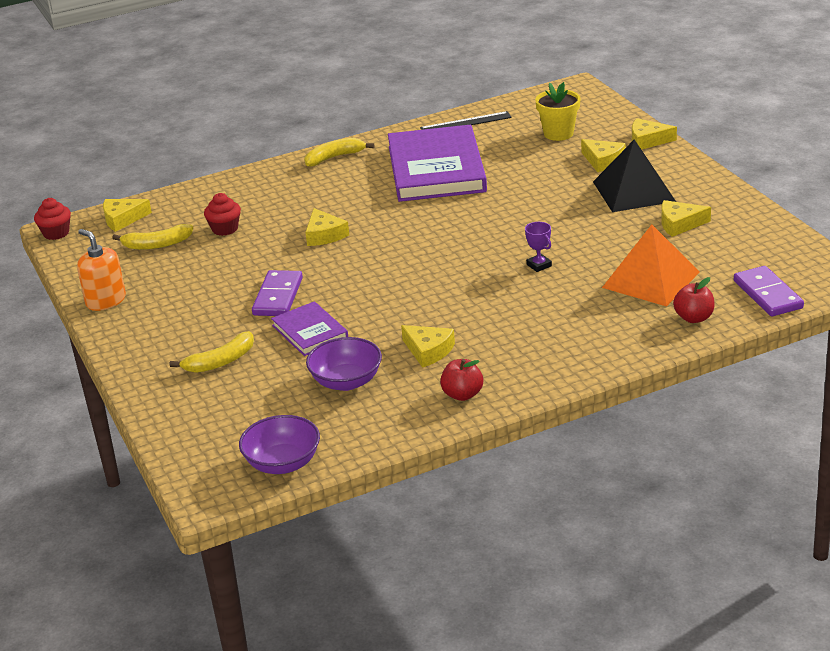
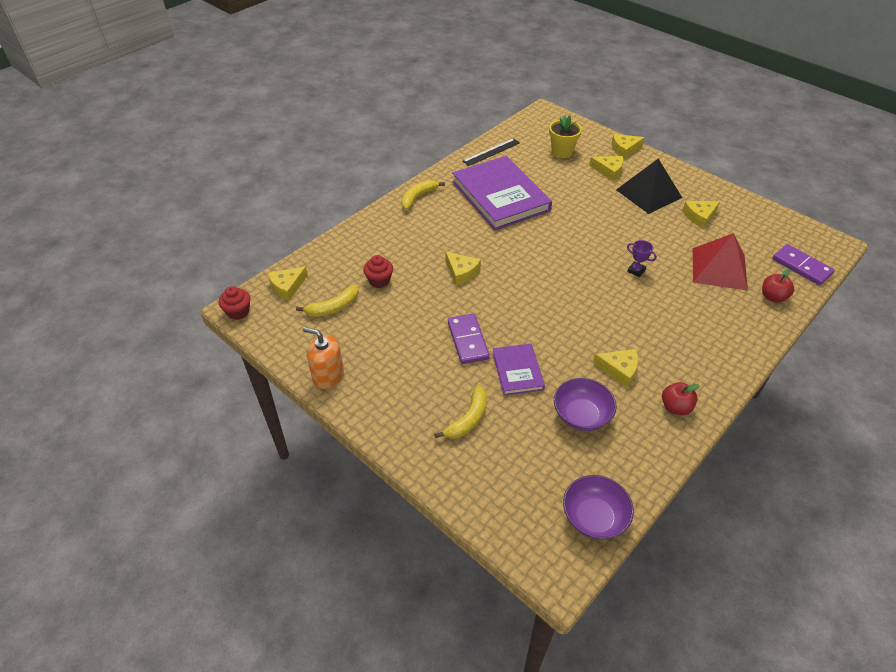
camera: 25 degrees left, 15 degrees up
(310, 332) = (517, 371): purple book -> purple book turned 45 degrees clockwise
(650, 279) = (719, 268): orange pyramid -> red pyramid

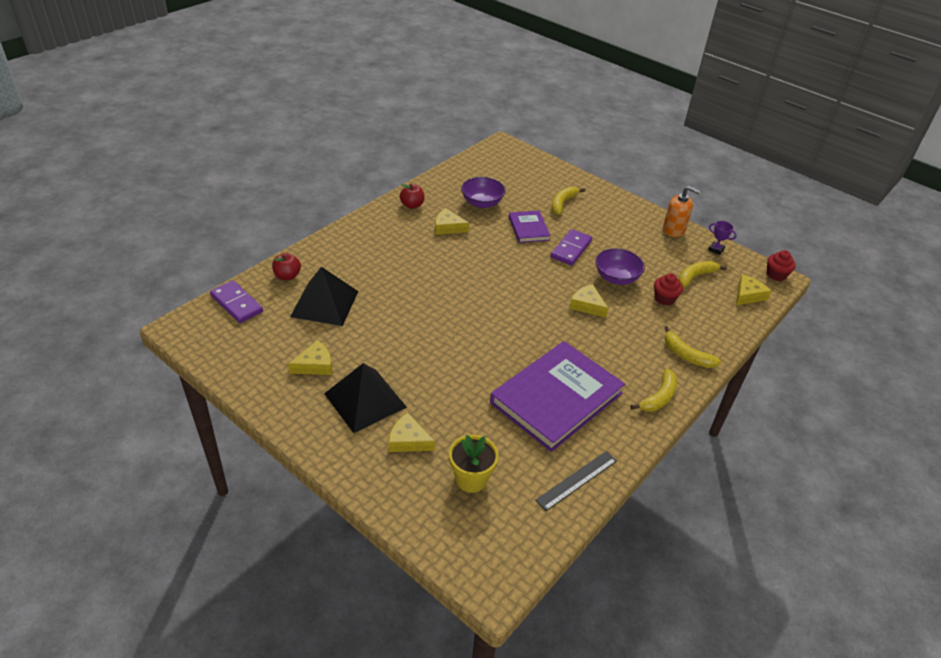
camera: 175 degrees right, 5 degrees down
(381, 228) = (686, 355): none -> yellow banana
(468, 340) = (571, 249): purple domino -> purple domino turned 45 degrees clockwise
(500, 196) = (556, 398): purple book -> purple book turned 75 degrees clockwise
(594, 518) = (480, 160): purple bowl -> purple bowl (616, 278)
(624, 149) = (373, 485): yellow cheese -> none
(636, 270) = (411, 303): purple trophy -> purple trophy (716, 249)
(719, 268) = (325, 303): red pyramid -> black pyramid

